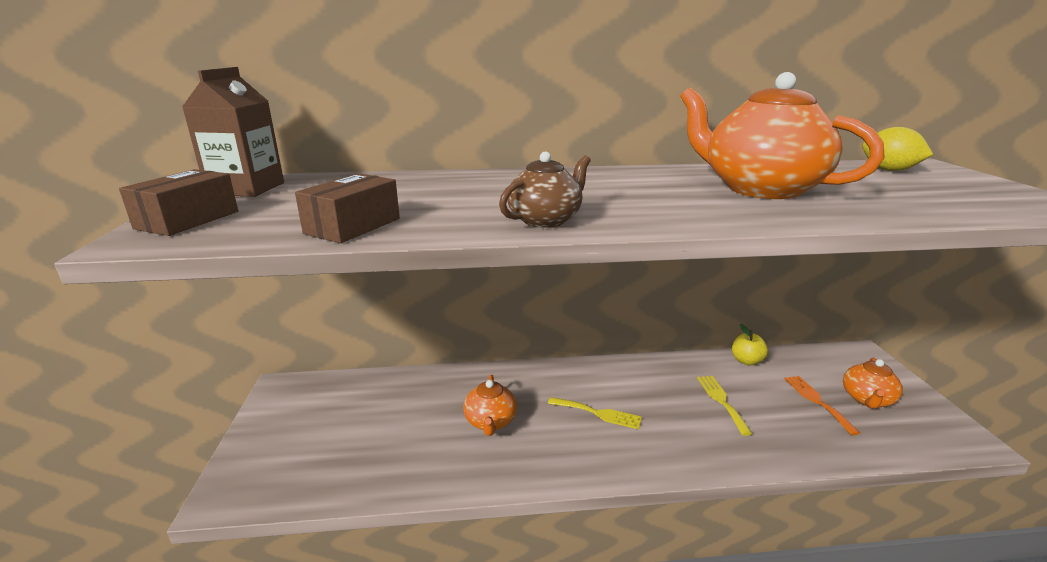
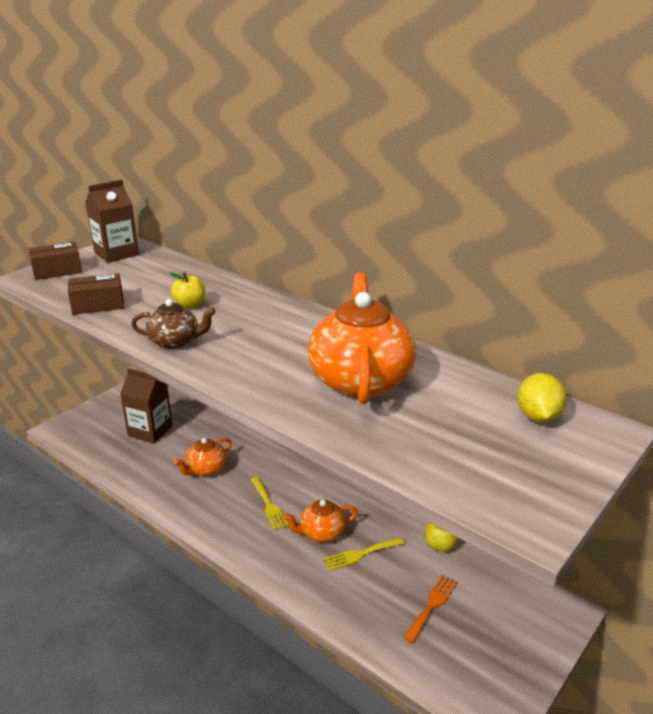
camera: 45 degrees right, 5 degrees up
(366, 425) = (150, 431): none -> brown carton
(470, 195) = (190, 305): none -> yellow apple
(721, 401) = (360, 554): yellow fork -> yellow fork turned 150 degrees counterclockwise
(867, 399) = (477, 635): orange teapot -> orange teapot (321, 533)

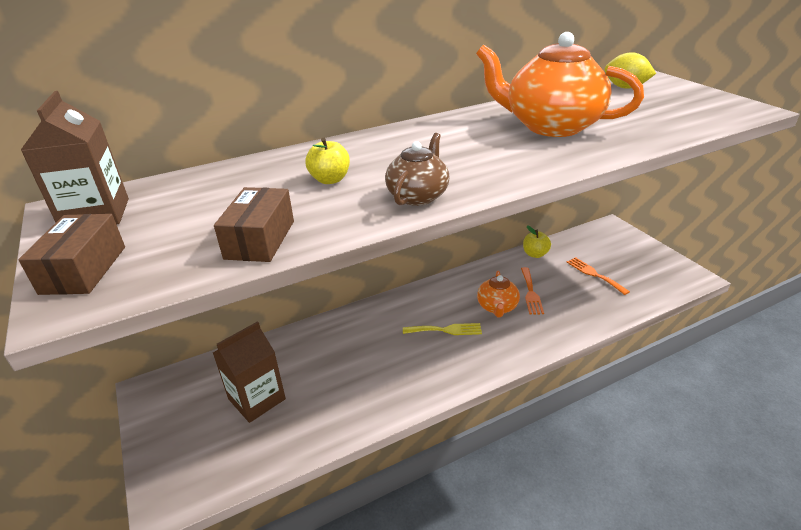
camera: 65 degrees left, 5 degrees up
(206, 469) = (364, 363): orange teapot -> none
(360, 554) = (531, 293): yellow fork -> orange fork

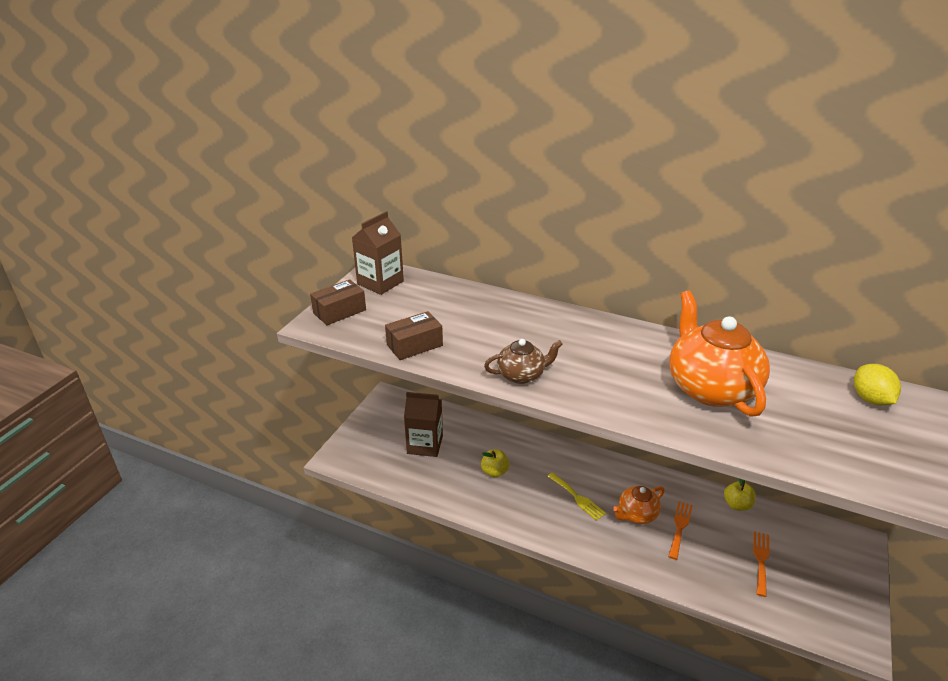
camera: 50 degrees right, 0 degrees up
(330, 180) = (500, 332): yellow apple -> yellow apple (494, 472)
(531, 293) = (680, 527): orange fork -> orange fork turned 150 degrees clockwise

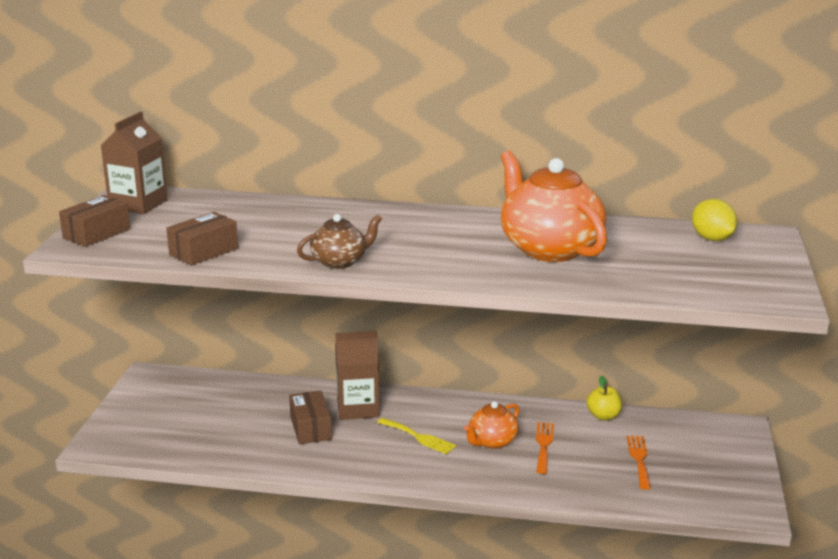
camera: 15 degrees left, 10 degrees down
(425, 444) = (213, 415): brown carton -> brown carton (358, 408)
(494, 472) = (310, 428): yellow apple -> brown box

